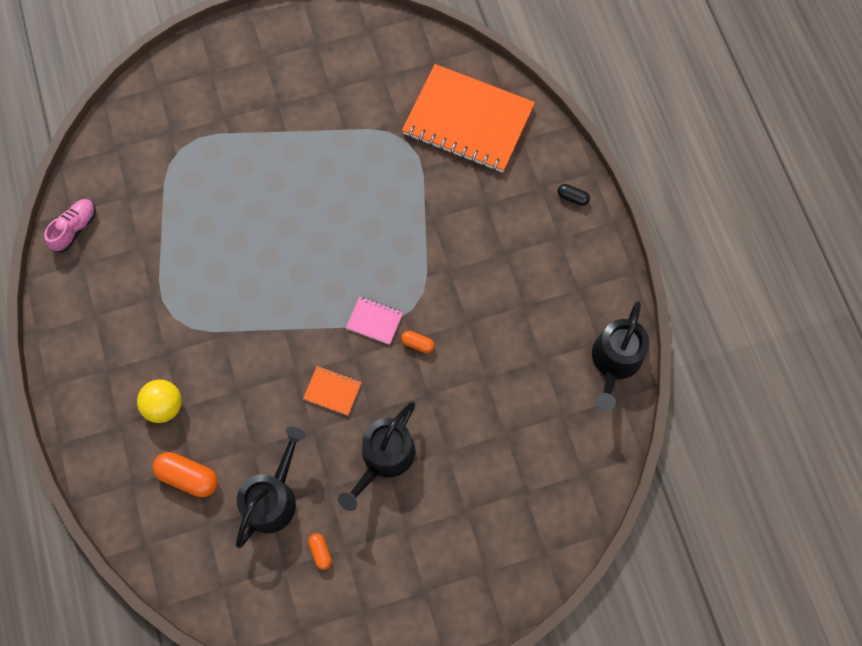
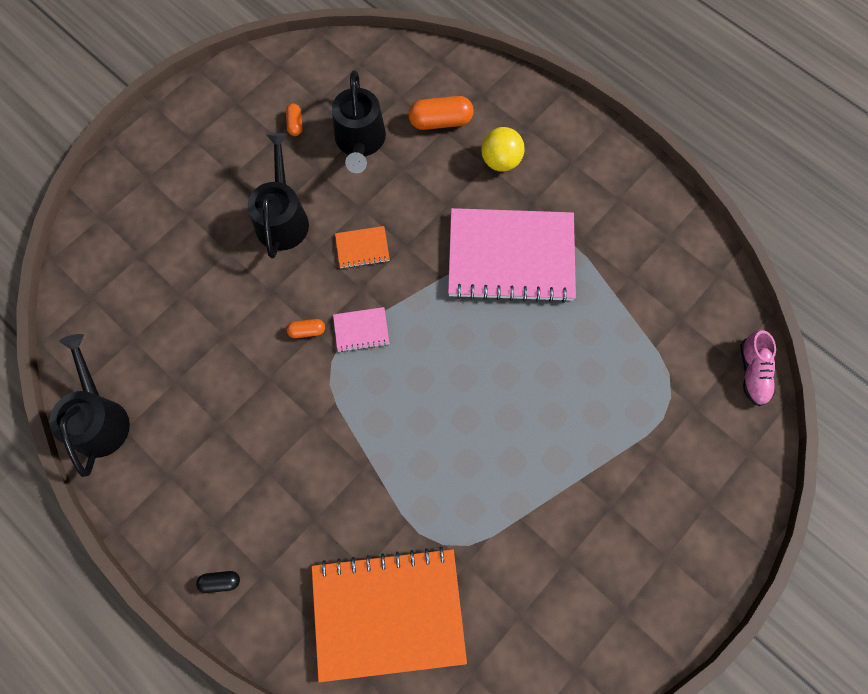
camera: 150 degrees right, 0 degrees up
(75, 228) = (702, 261): pink shoe -> pink shoe (752, 373)
(218, 315) = (511, 257): none -> pink notebook
(320, 552) = (295, 124): orange capsule -> orange capsule turned 45 degrees clockwise

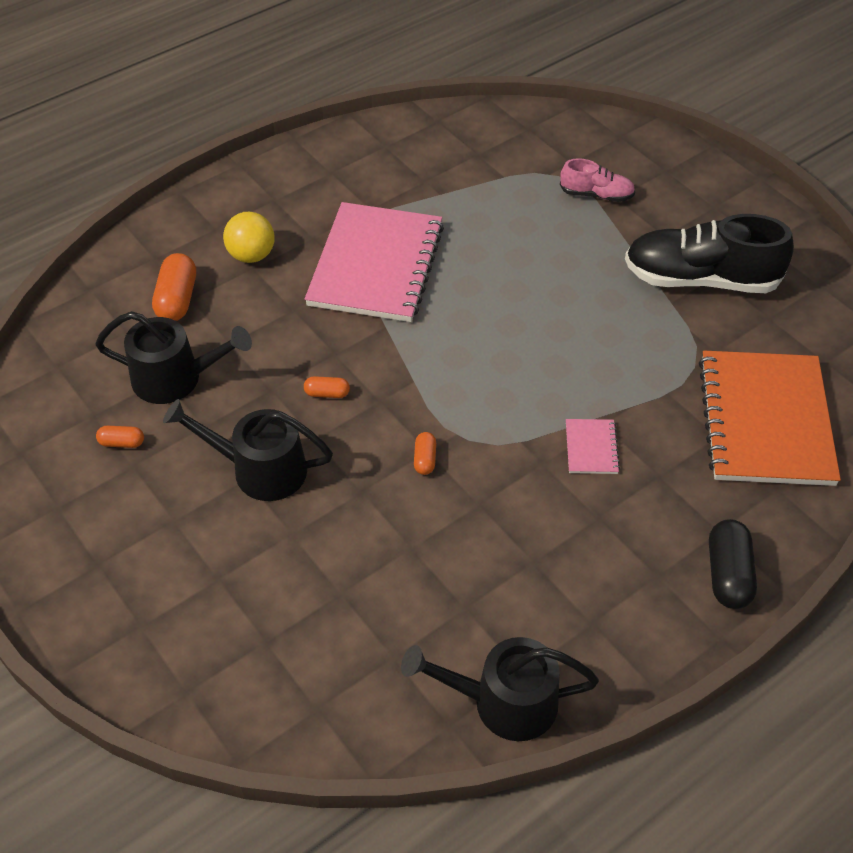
camera: 80 degrees left, 20 degrees down
(220, 582) = (728, 574): black capsule -> black capsule, size x1.86
(361, 330) = (435, 407): pink notebook -> pink notebook (591, 448)
(362, 248) = (327, 393): orange notebook -> orange capsule
(557, 546) = (700, 279): none -> black shoe
(752, 373) = (543, 119): pink shoe -> pink shoe (596, 195)

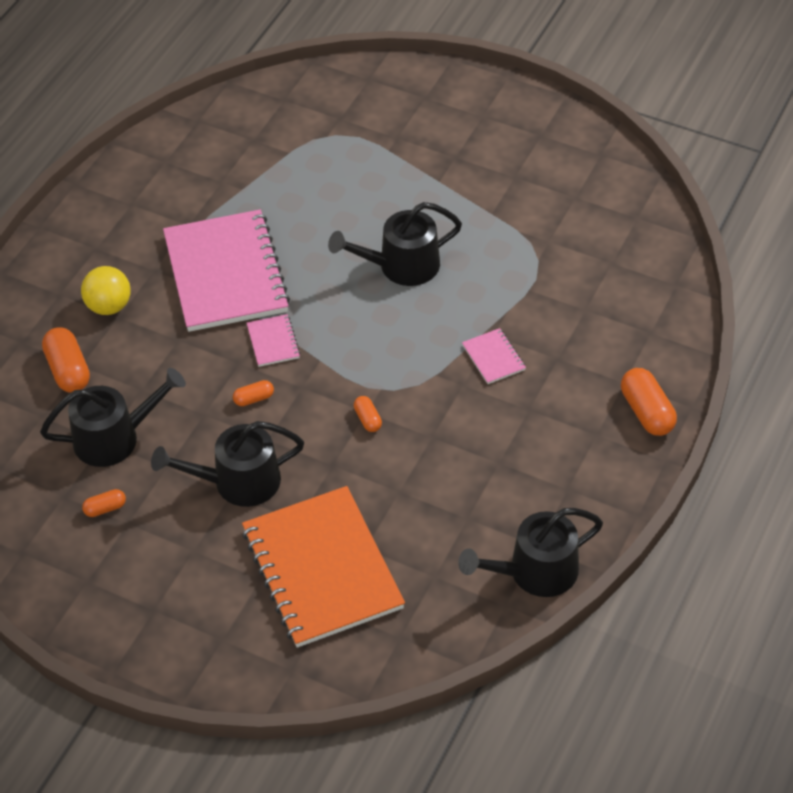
camera: 25 degrees left, 0 degrees up
(380, 346) = (273, 342): none -> pink notebook
(549, 320) = (401, 266): none -> black watering can
(596, 195) = (378, 141): pink shoe -> none
(700, 279) = (504, 184): black shoe -> none
(728, 574) = (646, 412): black capsule -> orange capsule
(765, 421) = (614, 283): orange notebook -> orange notebook (322, 569)

